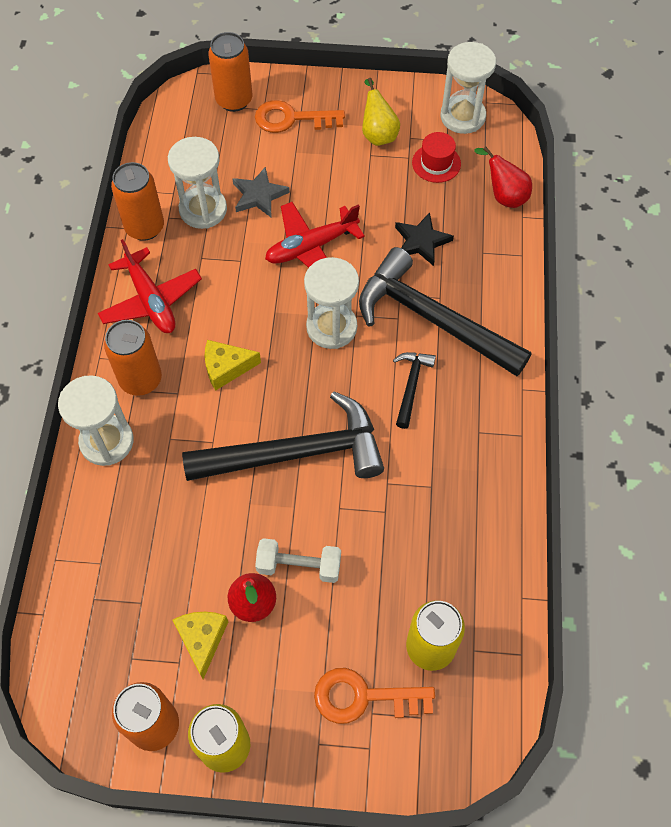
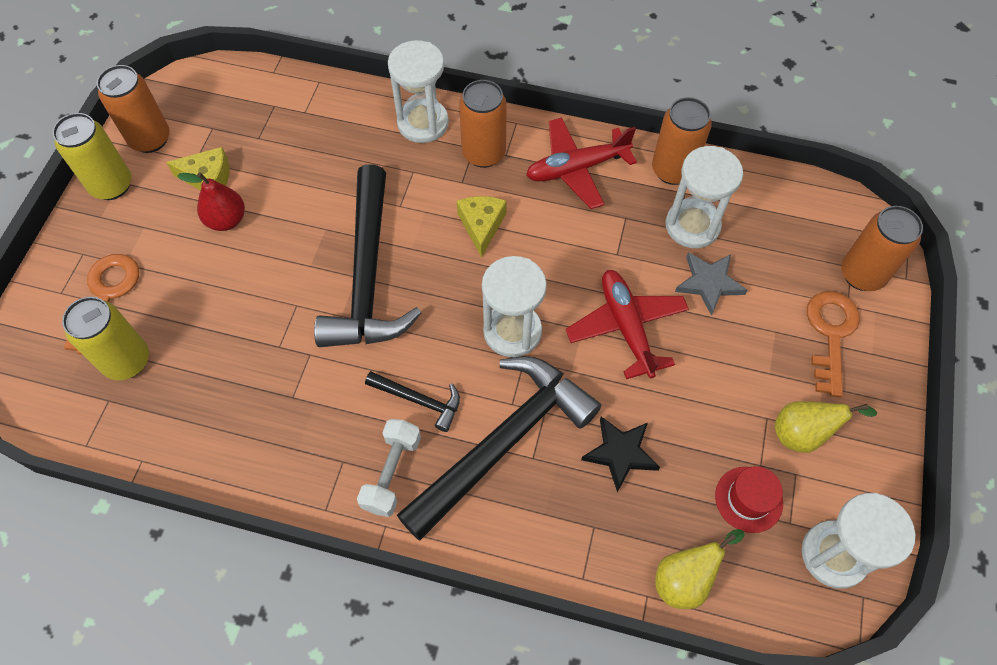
camera: 100 degrees right, 0 degrees up
(299, 566) = (248, 261): white dumbbell -> white dumbbell (392, 473)
(504, 196) = (685, 579): red pear -> yellow pear

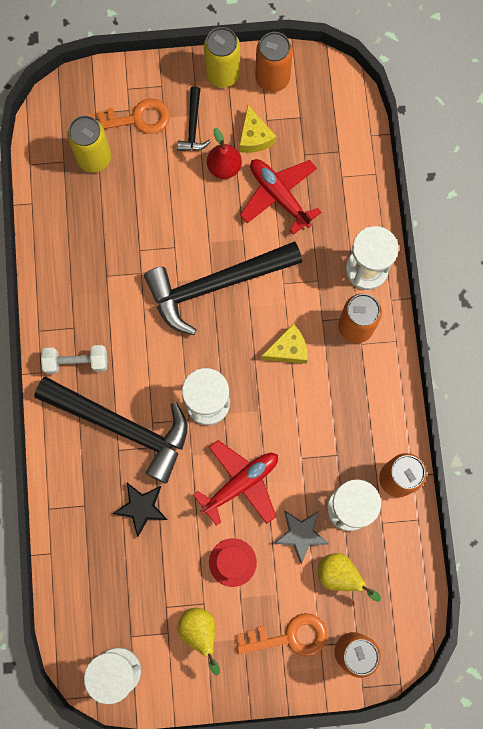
camera: 70 degrees right, 15 degrees up
(419, 400) = (132, 359): black hammer -> black hammer (193, 126)
(577, 168) = (369, 403): red plane -> red plane (279, 196)
(685, 579) = (69, 575): yellow pear -> yellow pear (340, 575)
(748, 499) = (138, 604): red hat -> red hat (232, 562)

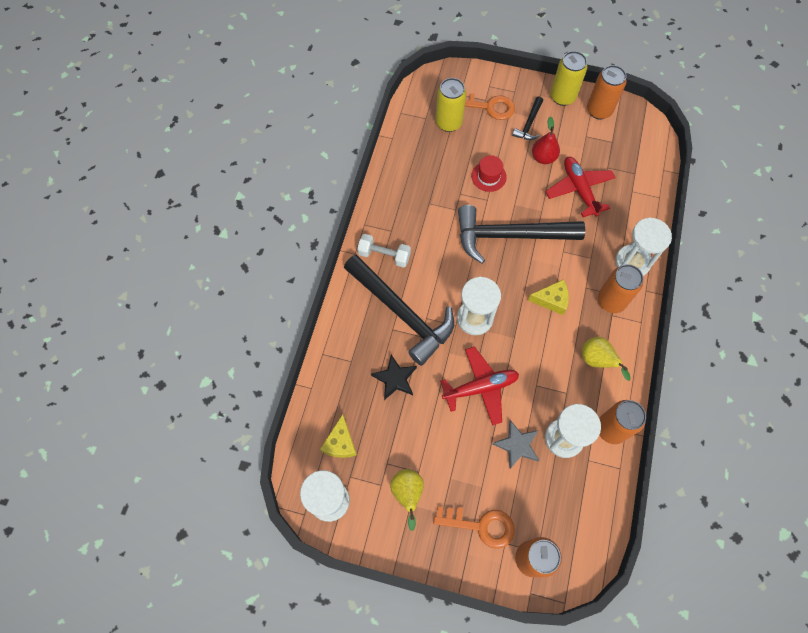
camera: 20 degrees right, 10 degrees down
(232, 562) = (453, 447): red hat -> red hat (488, 176)
(254, 137) = (573, 144): yellow cheese -> yellow cheese (340, 442)
(340, 575) = (540, 490): yellow pear -> yellow pear (597, 361)

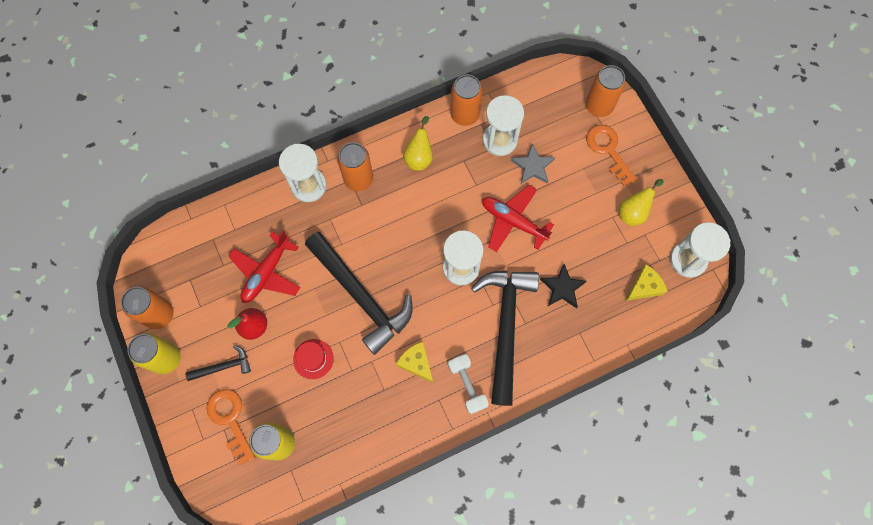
camera: 130 degrees left, 5 degrees up
(551, 300) = (395, 222): yellow cheese -> yellow cheese (416, 363)

